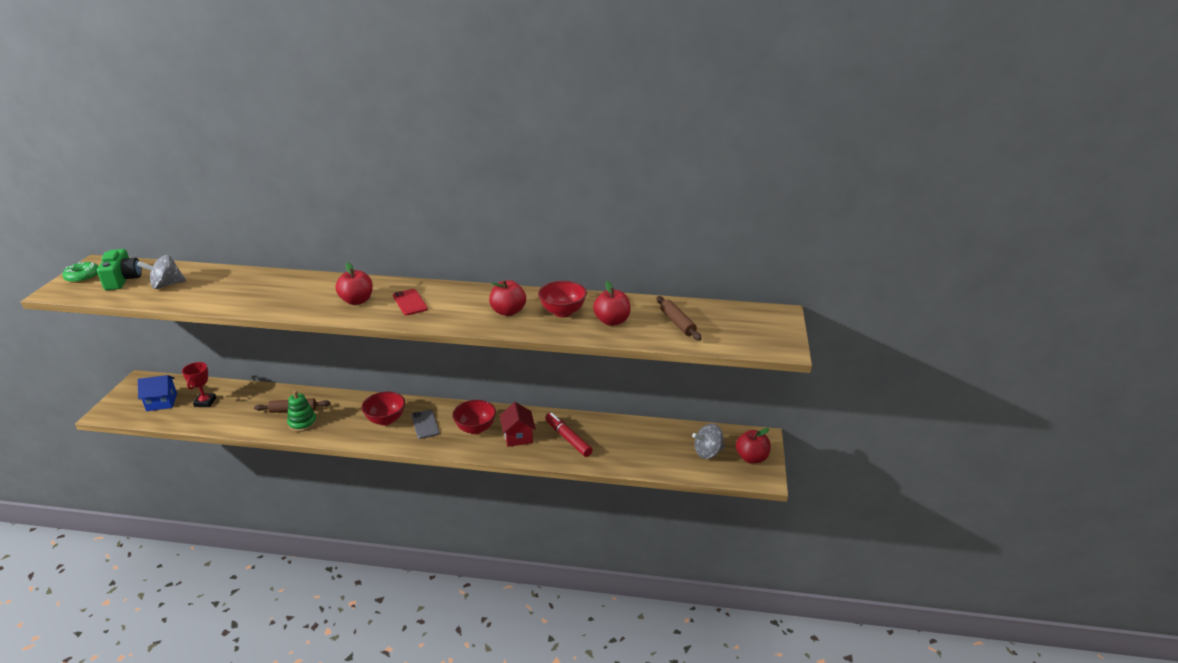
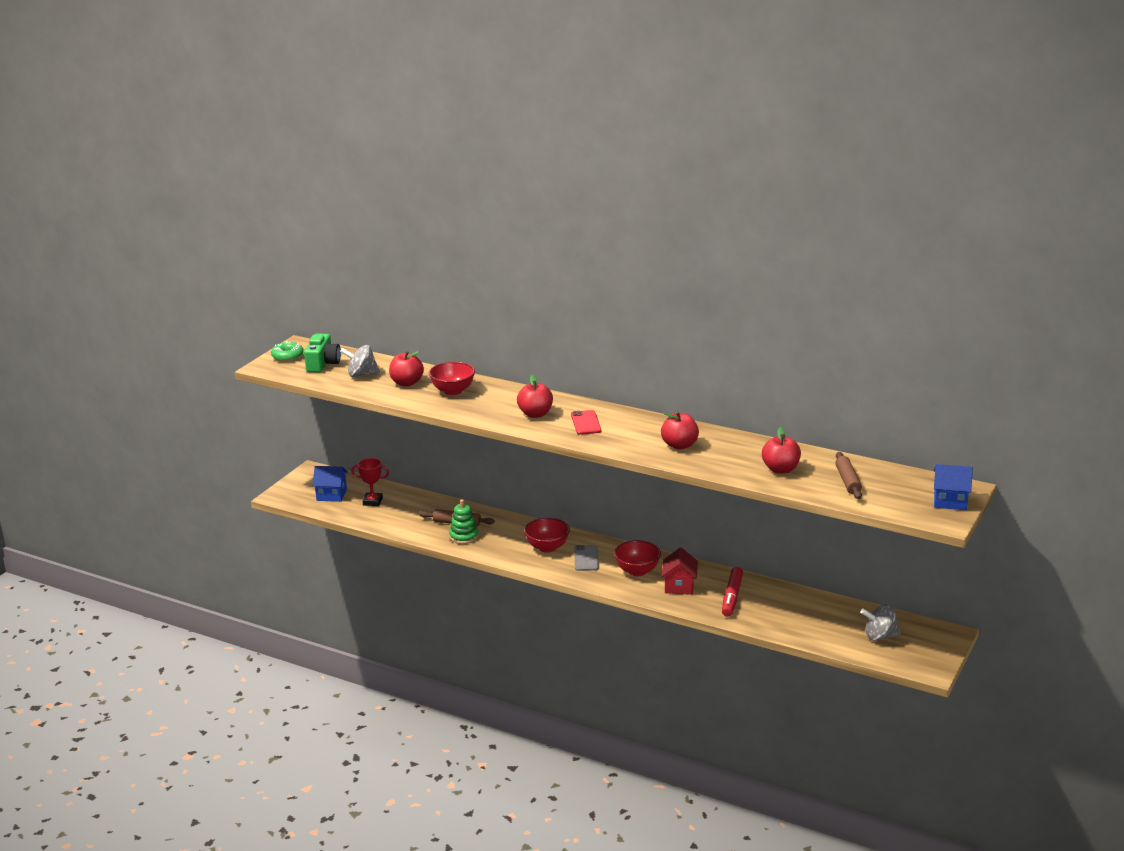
camera: 20 degrees right, 5 degrees down
(205, 402) = (372, 501): red trophy -> red trophy turned 75 degrees clockwise
(562, 312) = (734, 453): red bowl -> red bowl (453, 391)
(568, 438) = (732, 597): red marker -> red marker turned 150 degrees counterclockwise
(751, 458) = (926, 650): red apple -> red apple (407, 383)
(775, 328) = (950, 501): none -> blue house

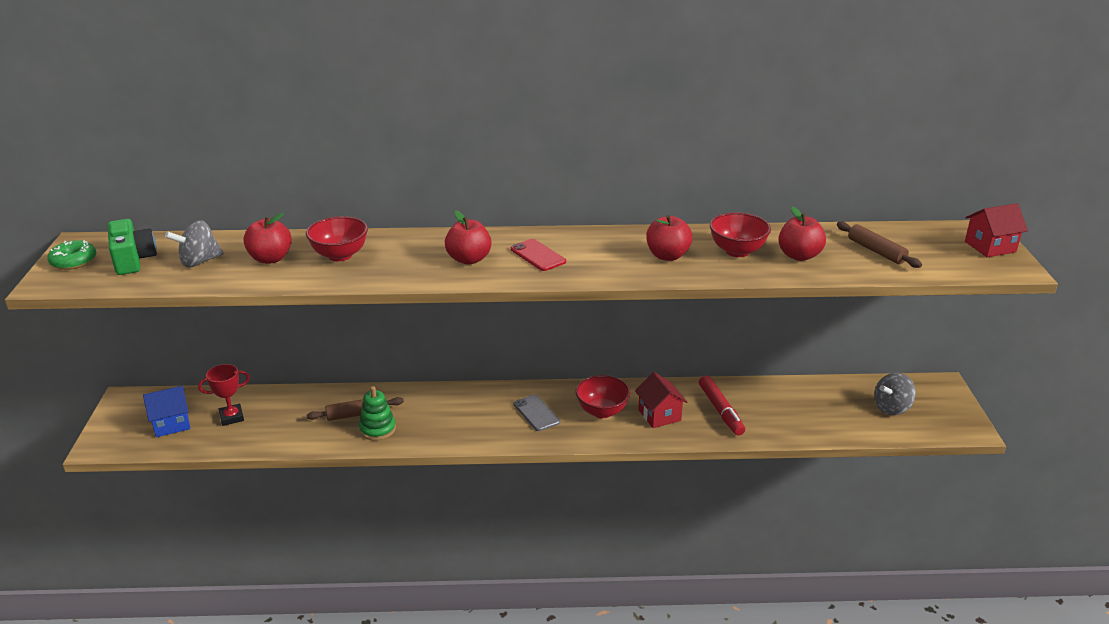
camera: 30 degrees left, 5 degrees up
(547, 547) = (483, 413): red bowl -> red bowl (737, 251)
(950, 501) = (990, 247): blue house -> red house

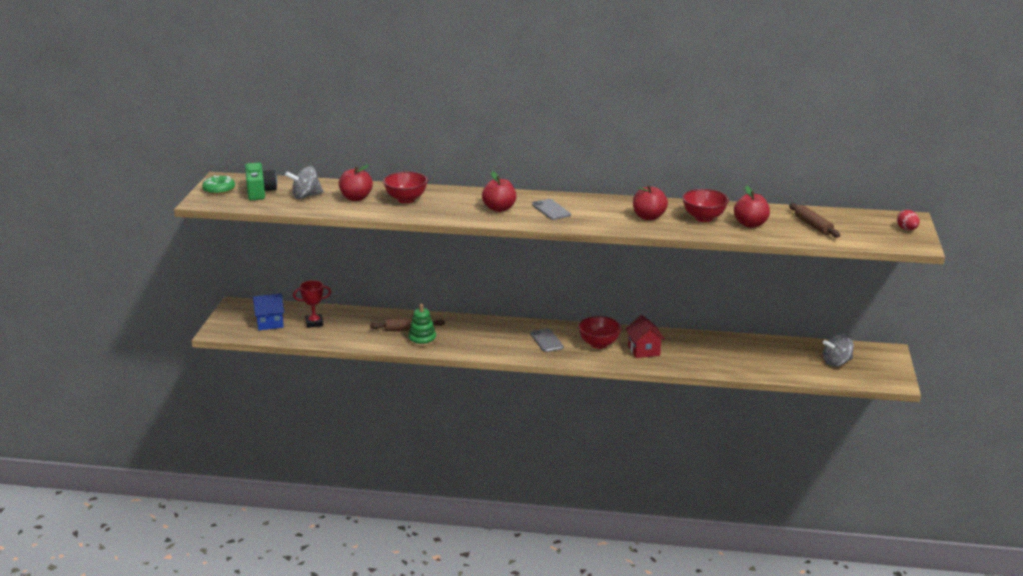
camera: 10 degrees right, 5 degrees down
(538, 255) = (551, 210): red phone -> grey phone
(720, 410) = (694, 352): red marker -> none
(990, 247) = (907, 229): red house -> red egg

